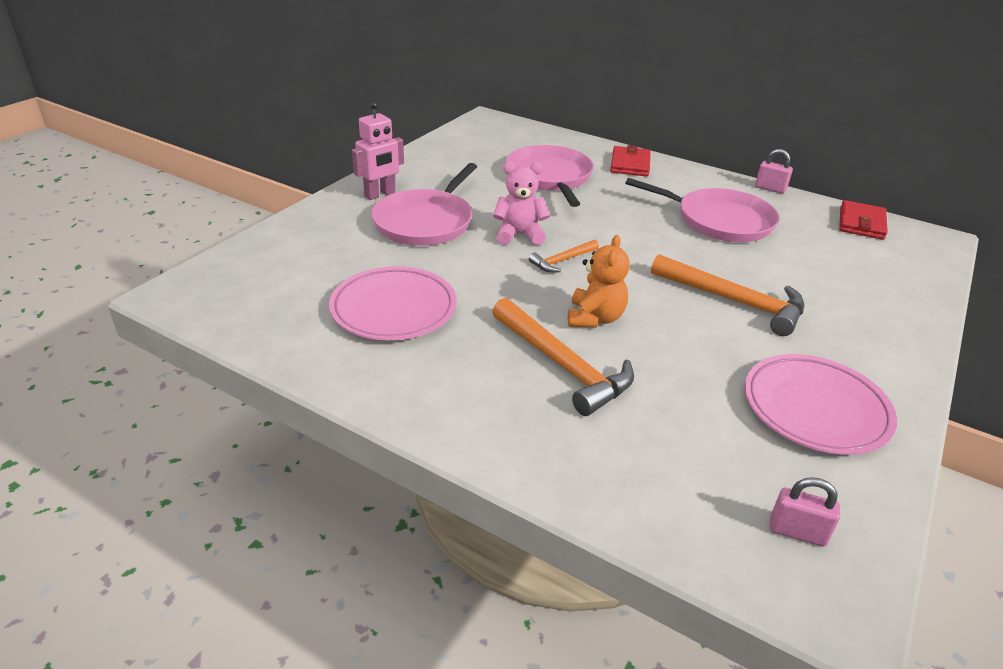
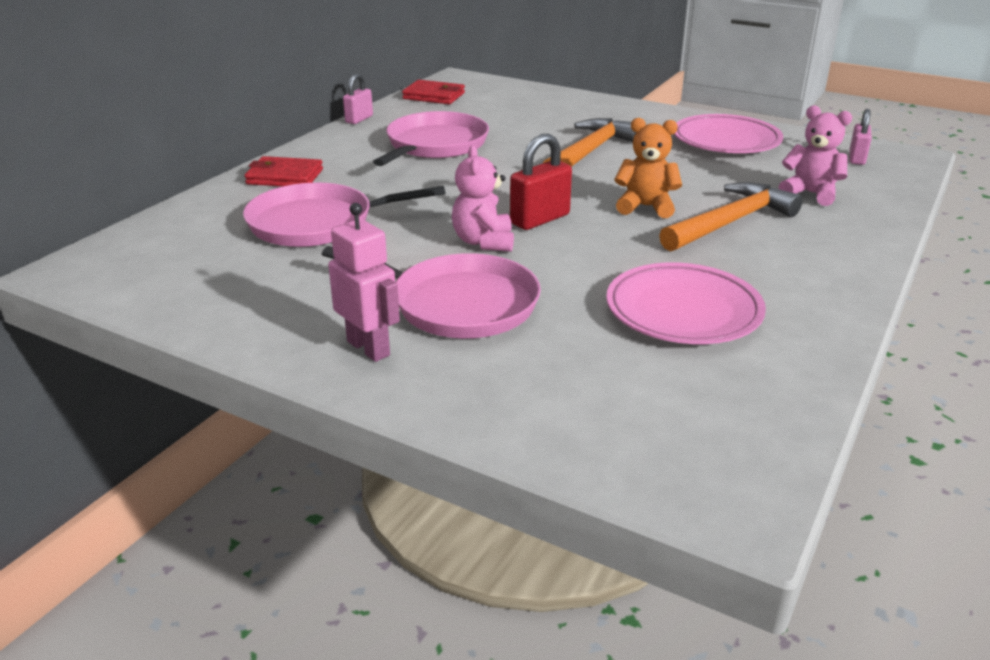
camera: 90 degrees left, 5 degrees down
(562, 261) = (540, 219): orange hammer -> red padlock
(650, 446) = (811, 194): none -> pink teddy bear

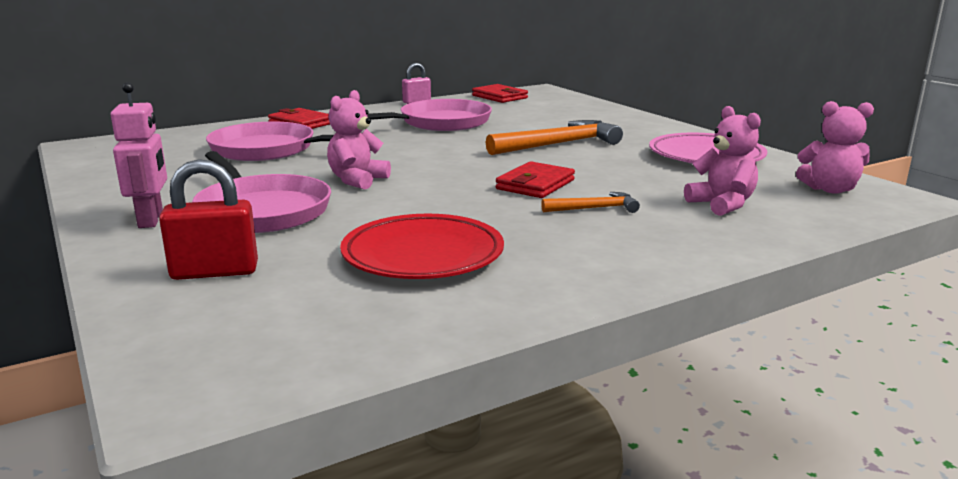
camera: 30 degrees right, 10 degrees down
(540, 219) = (429, 176): red padlock -> red padlock (215, 272)
(645, 207) = (535, 184): orange teddy bear -> red wallet
(683, 311) = (423, 255): pink plate -> red plate
(730, 222) = (594, 208): orange hammer -> orange hammer, size x0.53
(857, 158) = (830, 189): pink padlock -> pink teddy bear

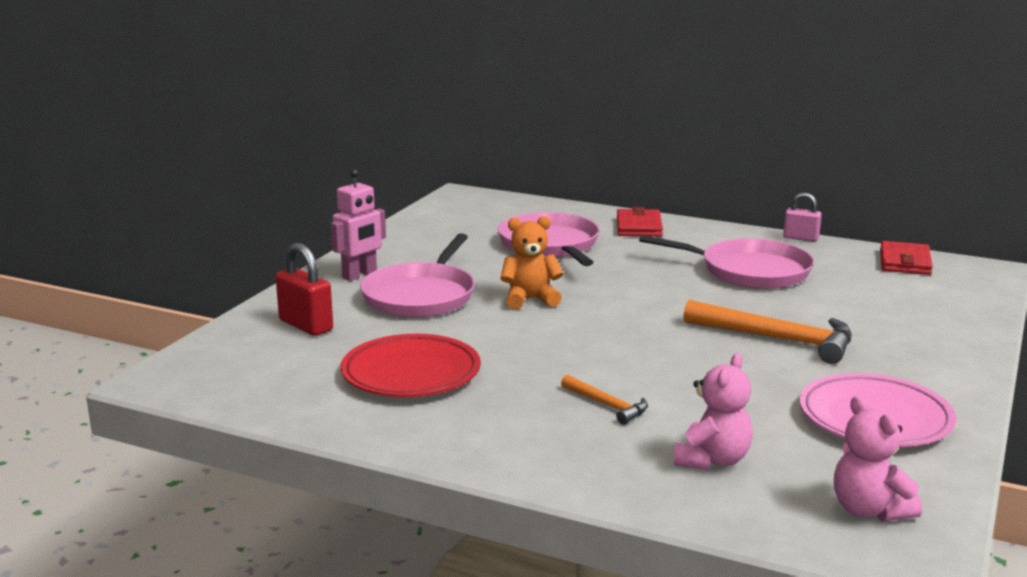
camera: 55 degrees right, 0 degrees up
(357, 180) = (530, 299): pink teddy bear -> orange teddy bear
(535, 184) = (632, 364): red wallet -> none

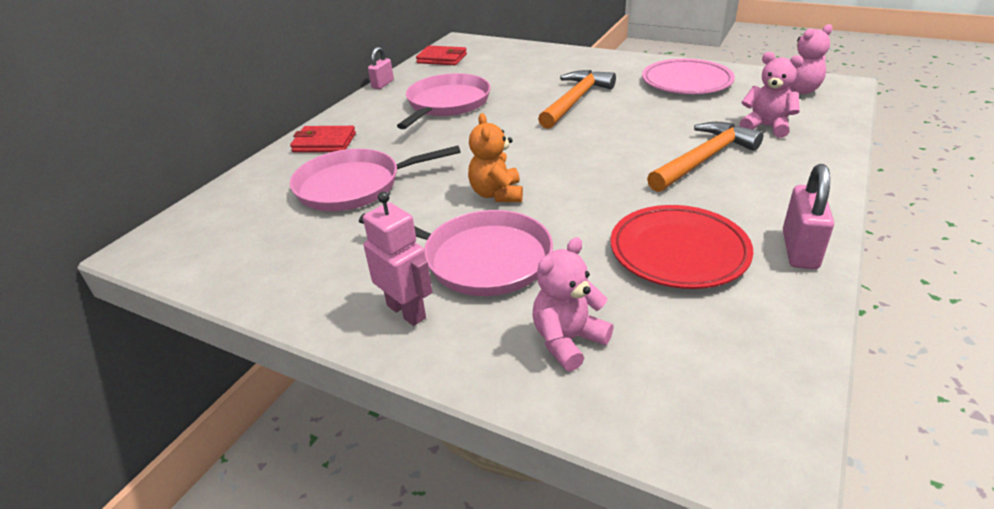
camera: 85 degrees left, 15 degrees up
(306, 325) = (568, 341): red padlock -> pink teddy bear
(400, 433) = (799, 250): none -> pink padlock
(607, 405) = (704, 159): orange hammer -> orange hammer, size x1.89

